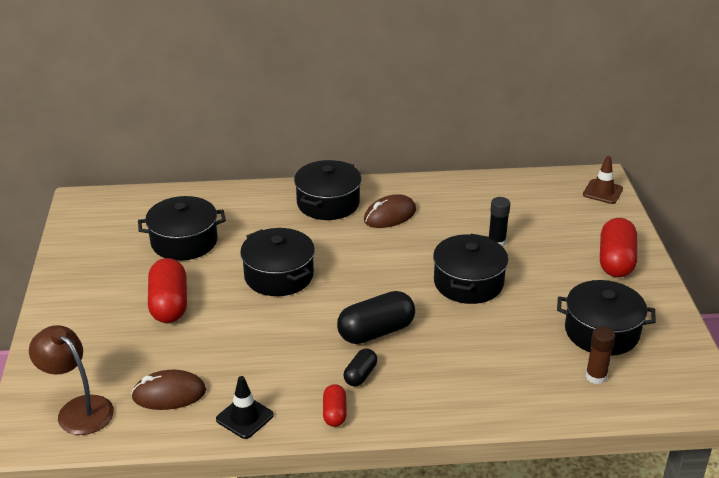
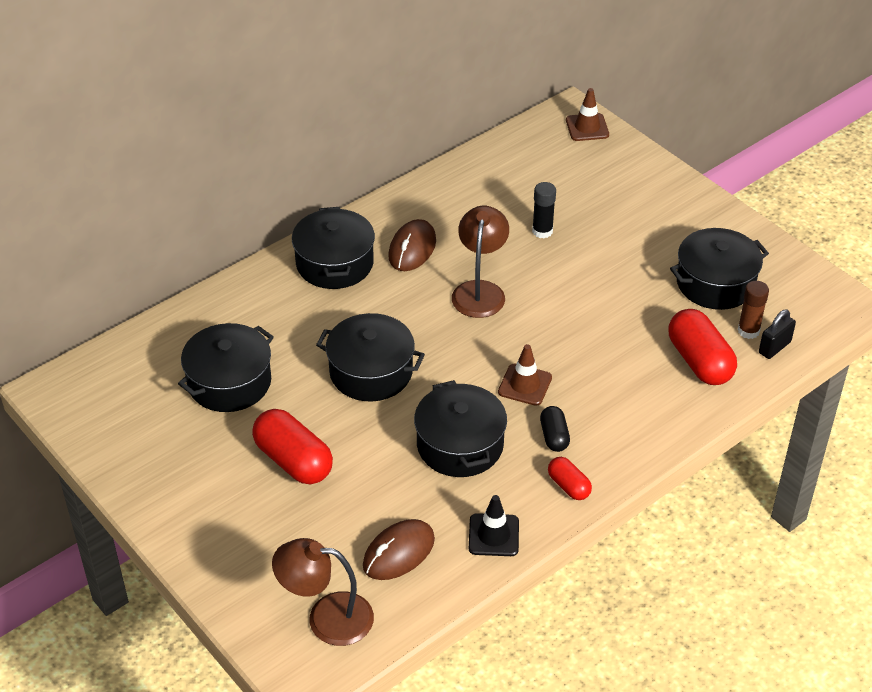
camera: 35 degrees left, 10 degrees up
(376, 332) = (525, 385): black capsule -> brown traffic cone
(409, 259) = (480, 291): none -> brown lamp
(468, 283) = (558, 289): black pot -> black pot (460, 445)
(607, 398) = (774, 347): none -> black padlock
(616, 261) = (664, 202): red capsule -> red capsule (699, 361)

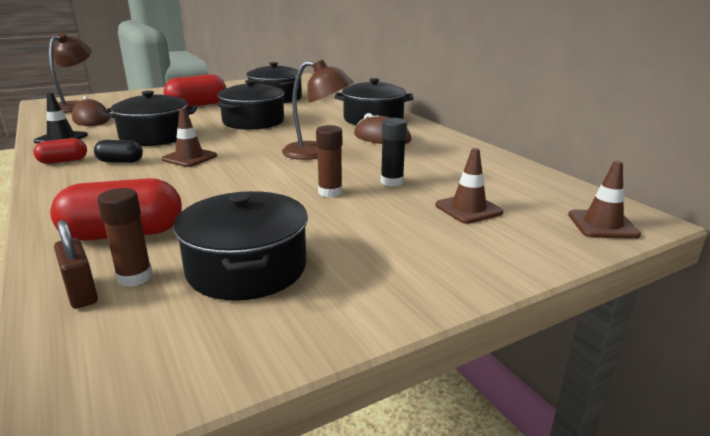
camera: 100 degrees right, 20 degrees down
(579, 265) = (330, 192): none -> brown glue stick
(584, 188) = (468, 209): none -> brown traffic cone
(774, 347) = (81, 293): black padlock -> brown padlock

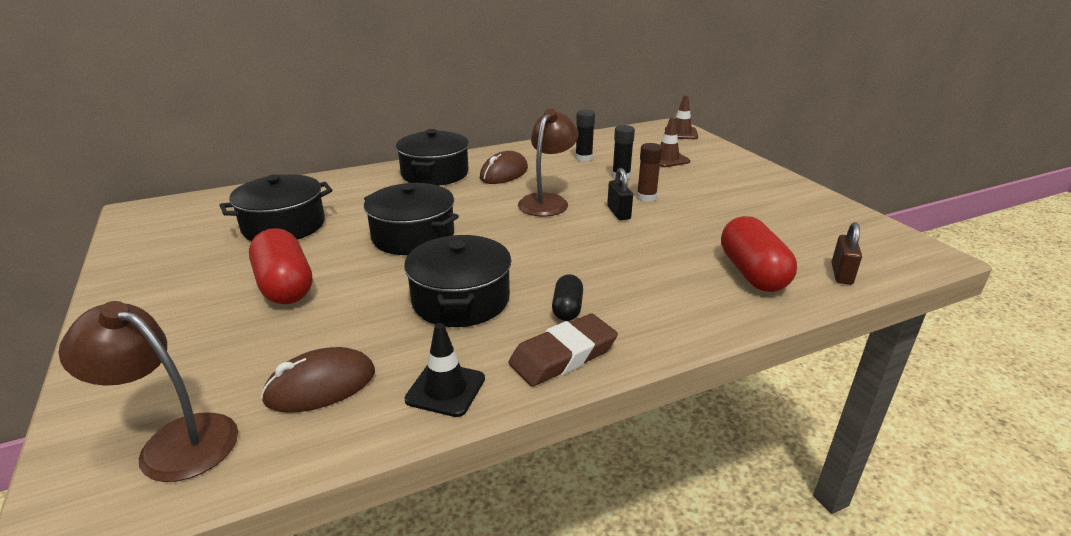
camera: 85 degrees left, 5 degrees up
(63, 161) = (563, 356): red capsule -> brown eraser
(81, 293) = (841, 274): brown padlock -> brown padlock turned 45 degrees counterclockwise
(135, 277) = (811, 258): brown glue stick -> none
(189, 158) = (556, 265): brown traffic cone -> none
(247, 268) = (778, 222): black pot -> none
(288, 179) = (618, 213): none -> black padlock
(442, 165) = (583, 158): none -> black glue stick

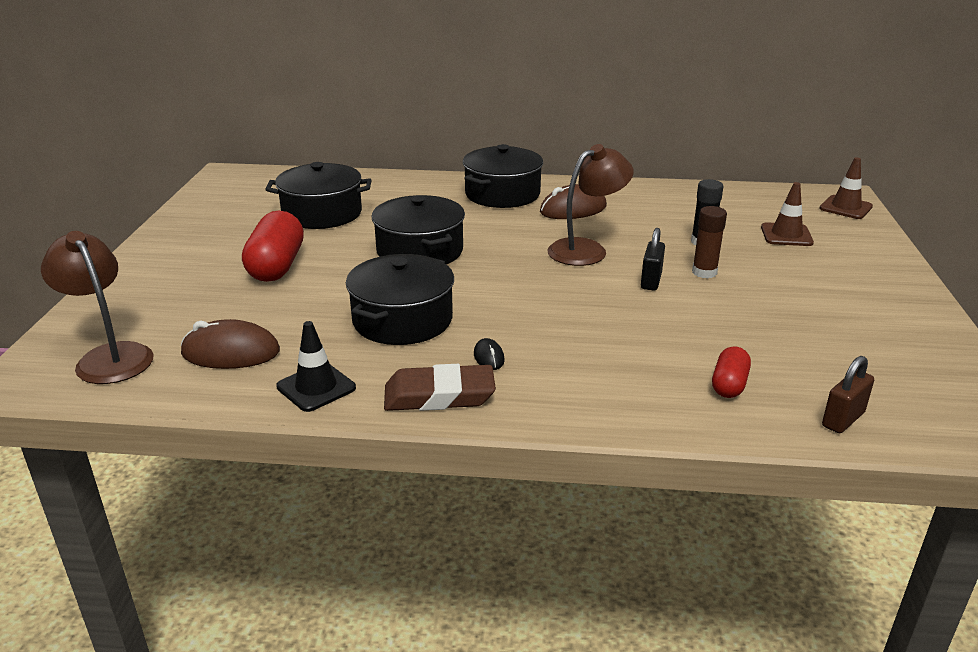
camera: 30 degrees right, 0 degrees up
(567, 308) = (488, 357): black capsule -> black mouse
(583, 158) = (682, 212): black glue stick -> none
(752, 273) = (729, 385): red capsule -> red capsule, size x0.54

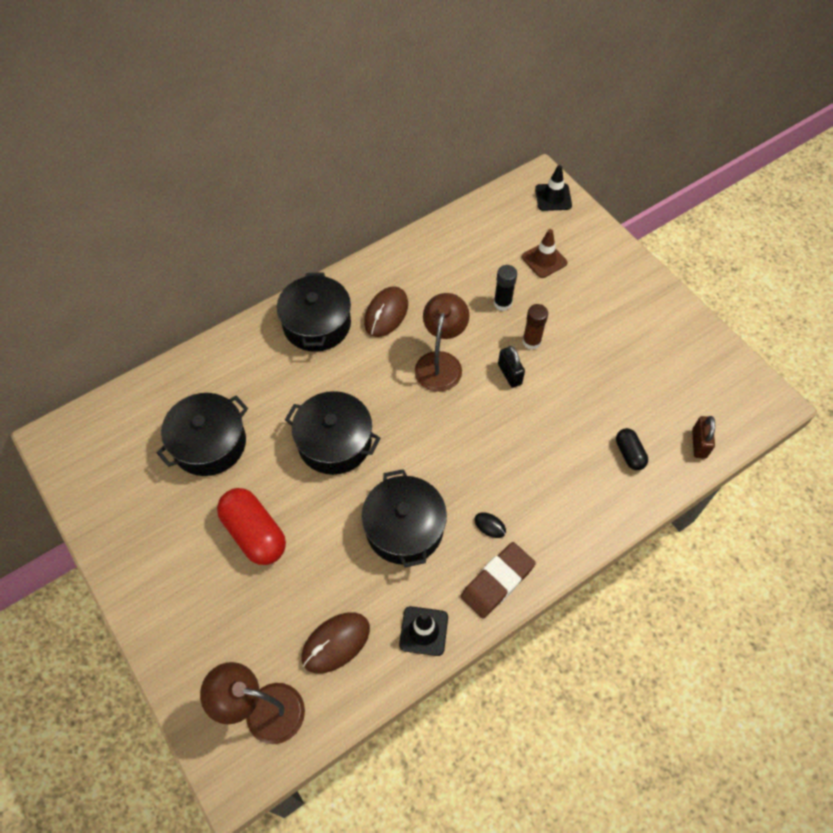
camera: 40 degrees left, 30 degrees up
(729, 385) = (629, 453): red capsule -> black capsule
(845, 207) = (553, 197): brown traffic cone -> black traffic cone

